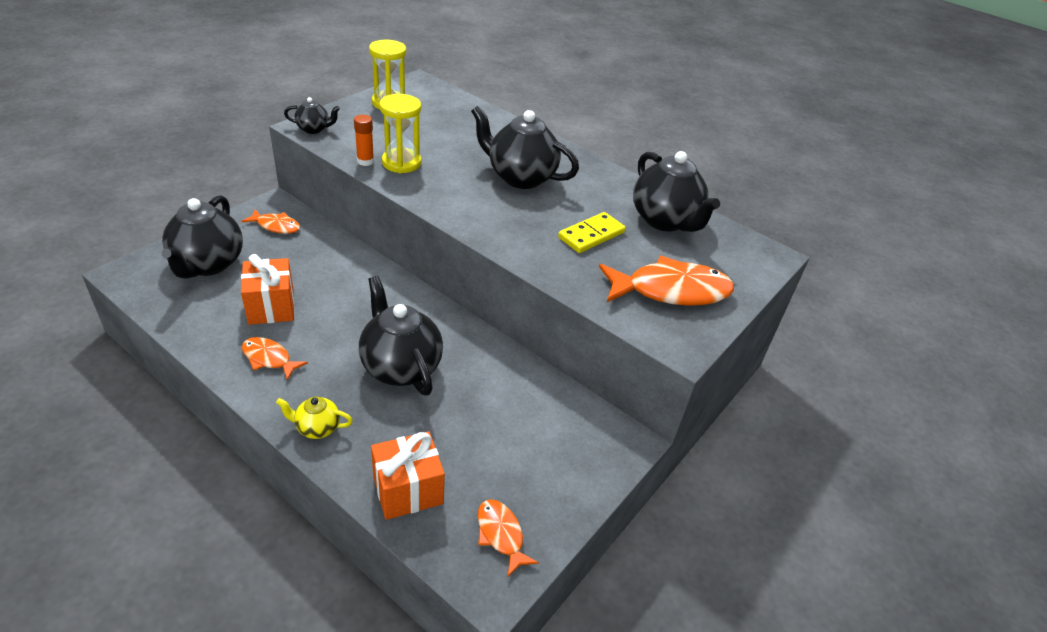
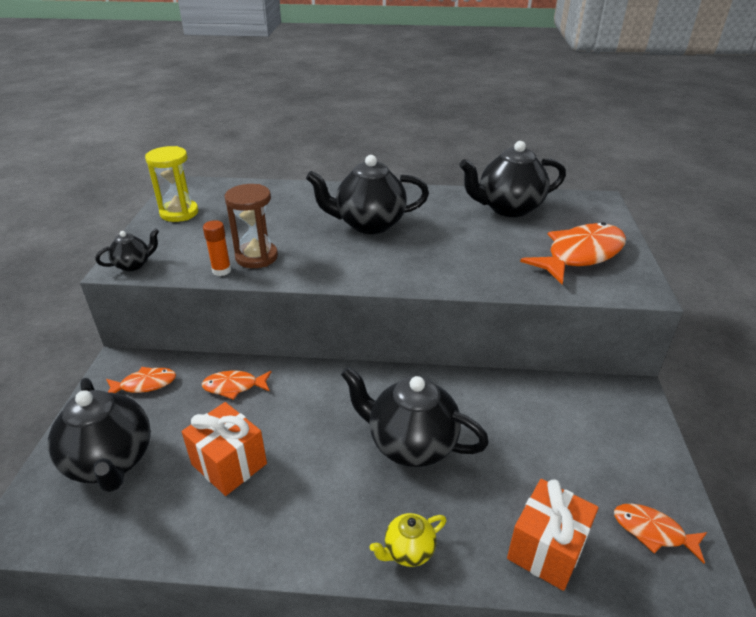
camera: 30 degrees left, 5 degrees down
(269, 359) = (285, 516): orange fish -> orange fish (234, 386)
(401, 163) = (256, 257): yellow hourglass -> brown hourglass
(591, 235) = (477, 242): yellow domino -> none
(665, 220) = (508, 208): black teapot -> black teapot turned 135 degrees clockwise

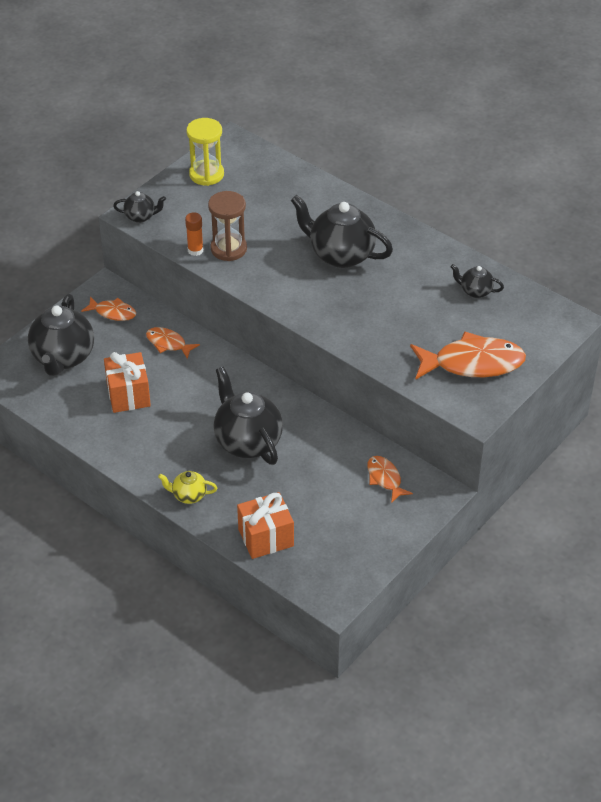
camera: 35 degrees right, 10 degrees up
(508, 208) = (475, 291): black teapot -> black teapot, size x0.49
(653, 531) = (338, 565): orange fish -> orange fish (385, 478)

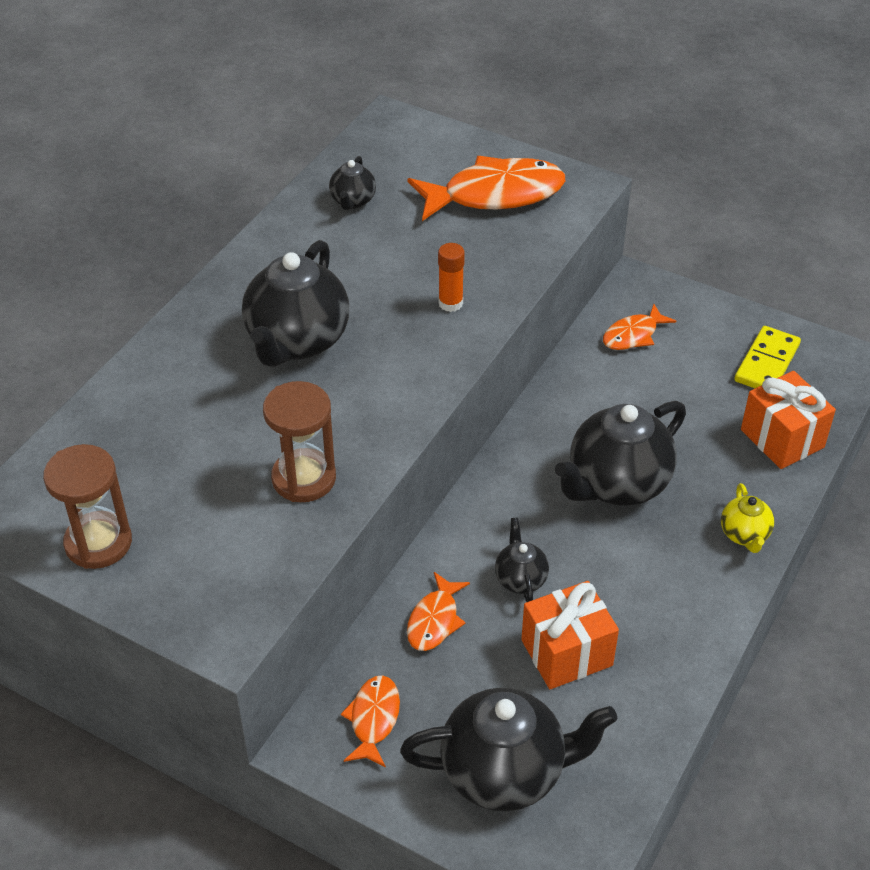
camera: 100 degrees left, 0 degrees up
(141, 216) = (231, 621): black teapot -> black teapot (520, 579)
(195, 250) = (315, 523): orange glue stick -> orange glue stick (450, 303)
(206, 174) = (98, 543): yellow hourglass -> brown hourglass
(341, 549) = (766, 363): none -> yellow domino
(472, 363) = (495, 194): orange fish -> orange fish turned 90 degrees clockwise

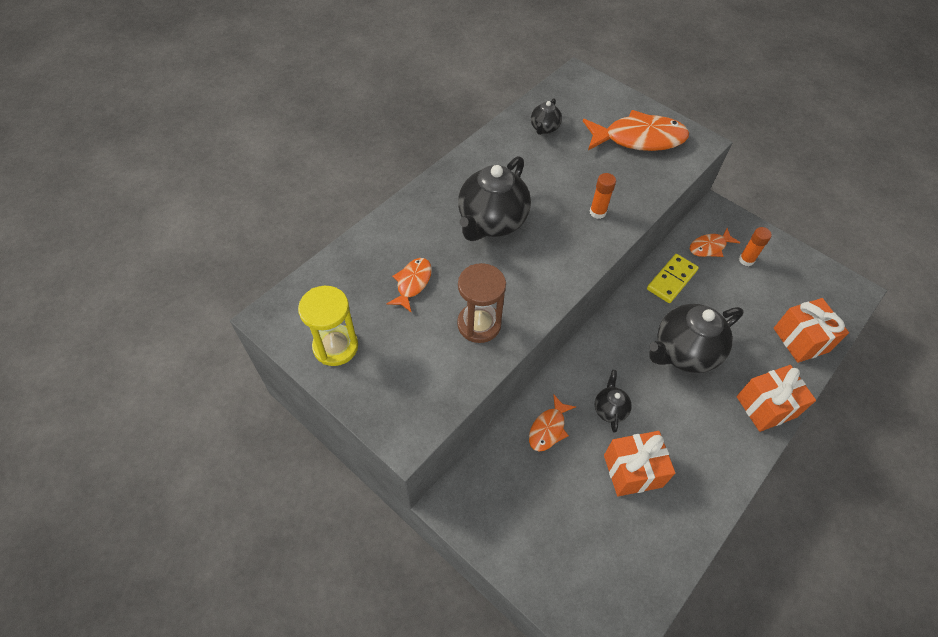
camera: 10 degrees right, 10 degrees up
(98, 543) = (335, 346): brown hourglass -> yellow hourglass
(373, 719) = (497, 493): orange fish -> orange fish (412, 283)
(505, 772) = (578, 553): black teapot -> none
(689, 344) = (746, 260): none -> orange glue stick
(744, 535) = (766, 406): yellow teapot -> orange gift
(766, 363) = (797, 282): yellow domino -> yellow domino (671, 280)

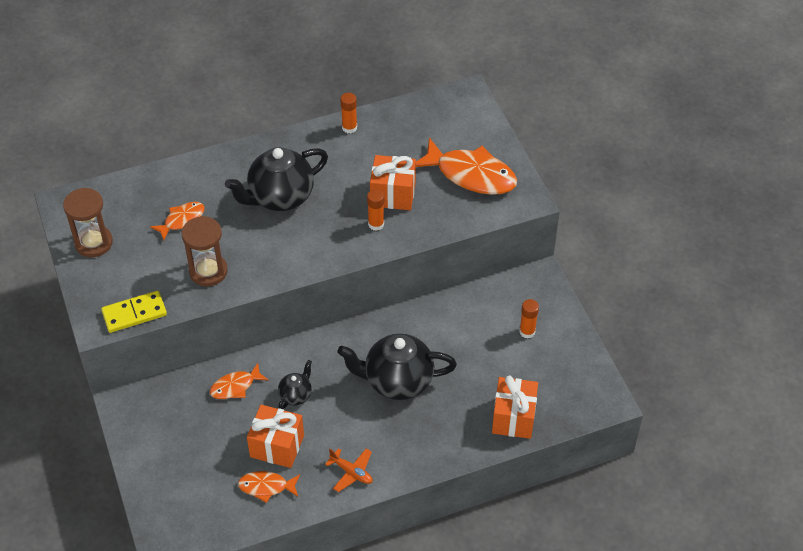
camera: 30 degrees right, 5 degrees down
(335, 346) = (93, 243): yellow hourglass -> brown hourglass
(503, 137) = (349, 128): none -> orange glue stick
(544, 128) = (392, 133): black teapot -> none
(671, 280) = (440, 319): yellow domino -> yellow domino (134, 313)
(709, 247) = (502, 306): orange fish -> orange fish (266, 487)
(718, 462) = (351, 472): none -> orange plane
(766, 406) = (430, 453): orange gift -> orange gift (393, 194)

